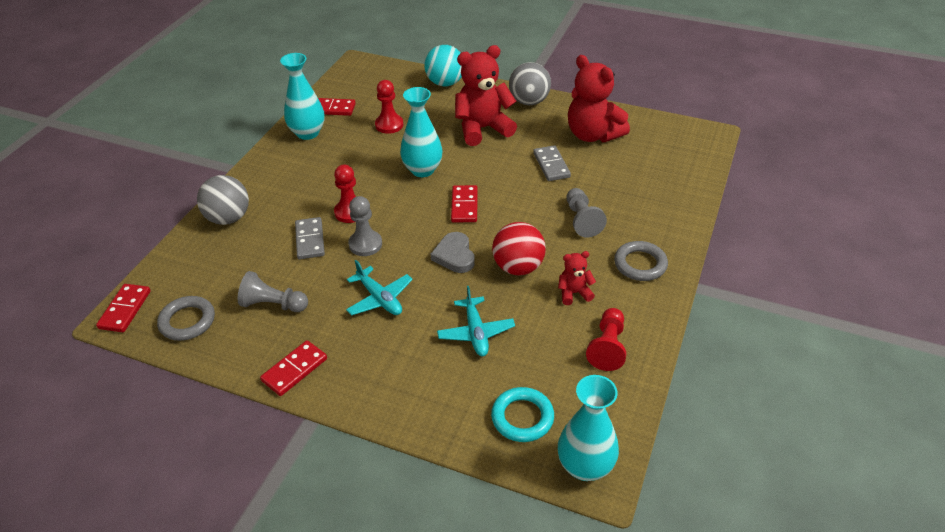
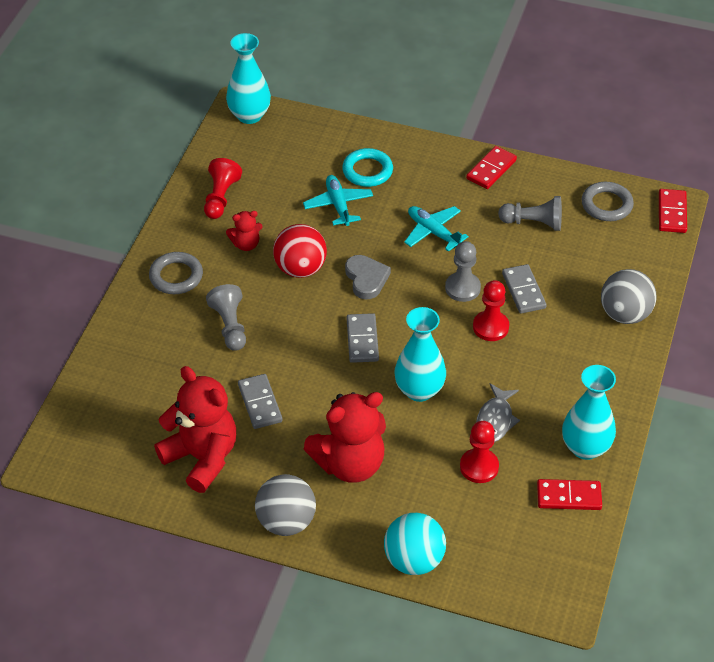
camera: 175 degrees right, 5 degrees up
(368, 150) = (495, 420): none -> grey fish
(464, 206) = (362, 340): red domino -> grey domino
(522, 417) = (296, 143): turquoise ring -> turquoise ring (367, 171)

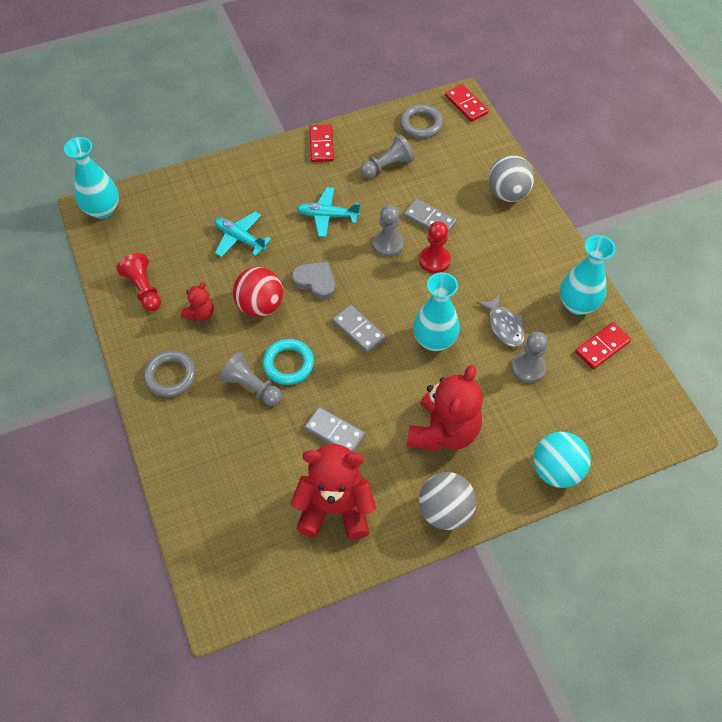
camera: 40 degrees left, 10 degrees up
(367, 171) = (235, 199): turquoise ring -> turquoise ring (288, 364)
(479, 467) = (528, 368): red pawn -> grey pawn

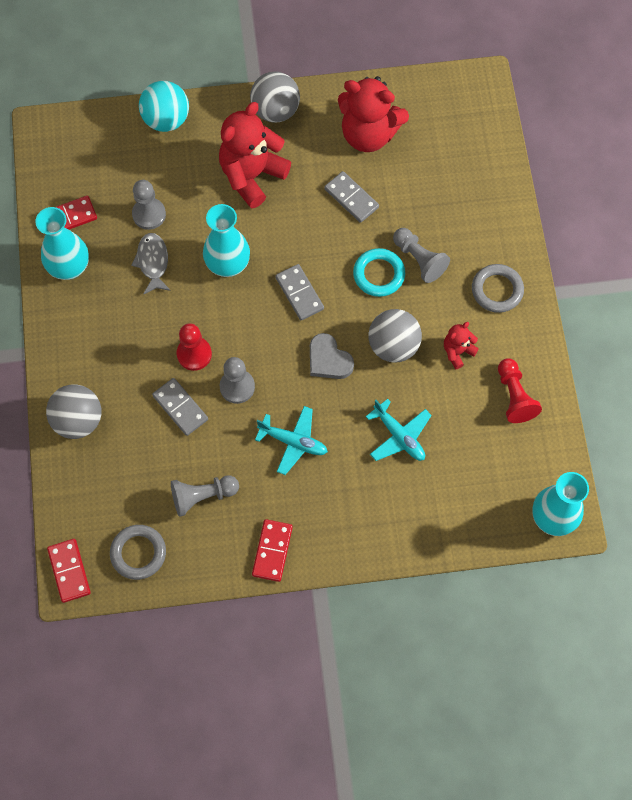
camera: 165 degrees left, 10 degrees up
(260, 305) = (393, 346): red ball -> grey ball

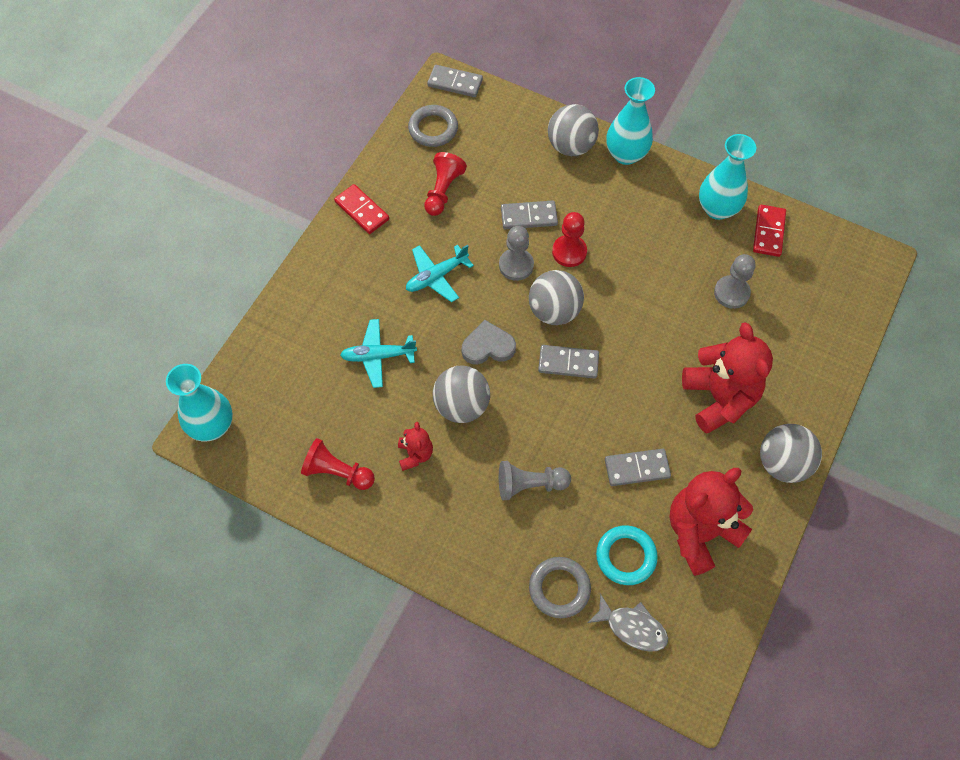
camera: 125 degrees right, 5 degrees down
(69, 571) = (455, 83): red domino -> grey domino
(153, 262) = (680, 270): grey fish -> grey fish (632, 627)
(166, 119) = (829, 363): turquoise ball -> none
(202, 496) = (443, 191): grey pawn -> red pawn
(228, 264) = (638, 324): turquoise vase -> turquoise vase (626, 154)
(259, 331) = (554, 311): none -> grey ball
(379, 274) = (540, 439): turquoise ring -> turquoise ring (626, 556)
(497, 290) = (448, 532): grey ring -> grey ring (559, 588)

